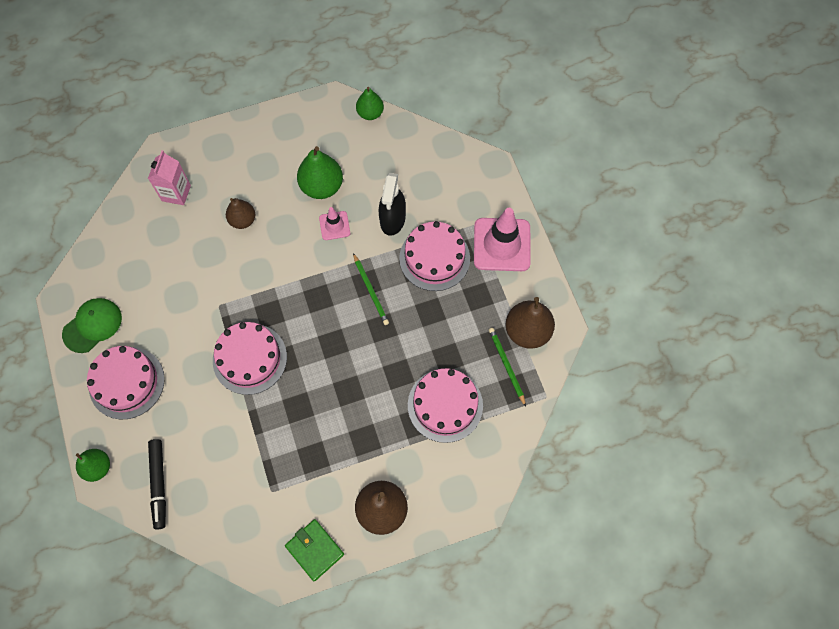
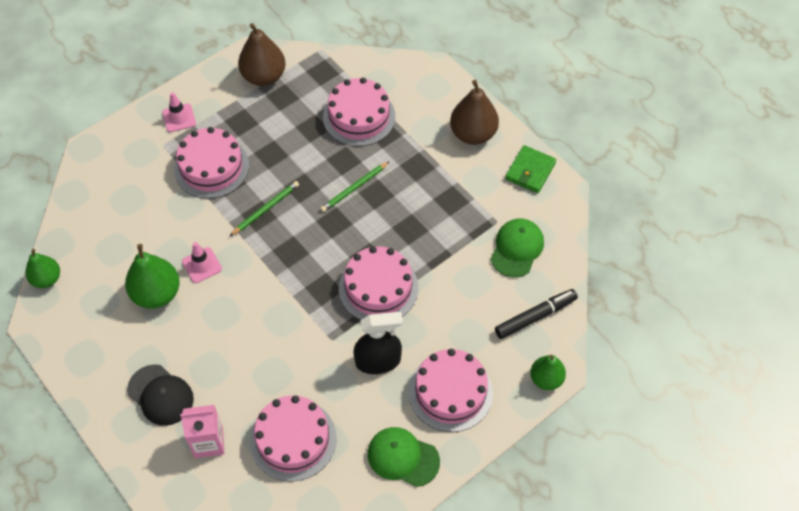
camera: 110 degrees left, 10 degrees down
(148, 251) = (293, 439): none -> pink cake
(230, 170) = (160, 395): none -> black cap
(234, 498) = (517, 248): none -> green cap
(243, 220) = (222, 356): brown pear -> none
(392, 219) = (178, 215): black spray bottle -> black spray bottle (378, 361)
(502, 245) = (179, 118): pink traffic cone -> pink traffic cone, size x0.51
(506, 366) = (303, 83): green pencil -> green pencil (354, 188)

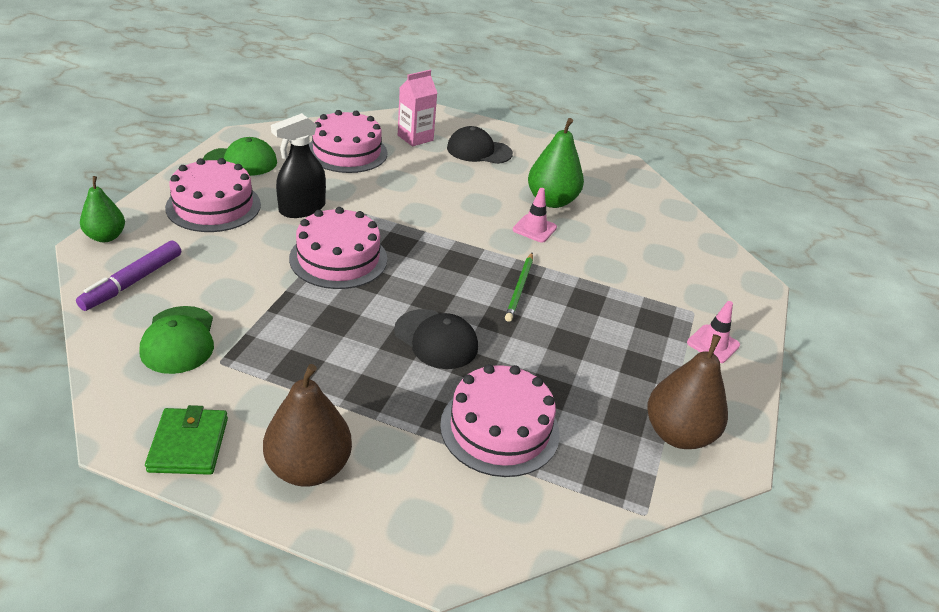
camera: 145 degrees right, 20 degrees down
(47, 279) = (652, 187): green pear -> none
(211, 167) = (618, 308): pink cake -> none
(354, 188) = (436, 339): green pencil -> black cap
(535, 317) = (132, 282): black marker -> purple marker

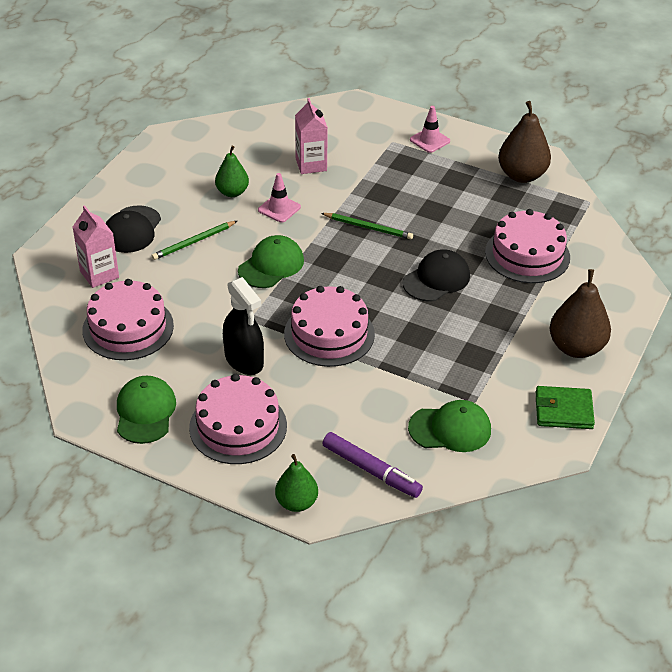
camera: 80 degrees left, 5 degrees up
(442, 224) = (271, 265): none -> green cap
(468, 181) = (194, 242): none -> green pencil
(551, 201) = (232, 192): green pear -> green pear, size x0.64
(619, 249) = (311, 165): none -> pink carton

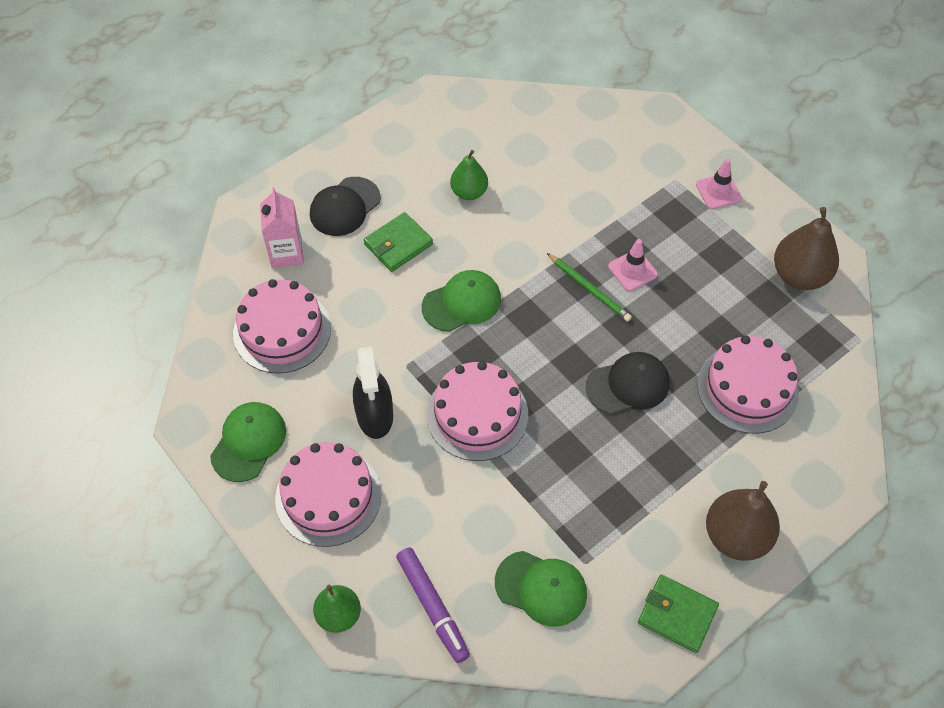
camera: 25 degrees right, 15 degrees up
(194, 242) = (398, 244): green pencil -> green wallet
(279, 208) = (507, 230): pink traffic cone -> pink traffic cone (632, 270)
(311, 165) = (570, 182): pink carton -> none

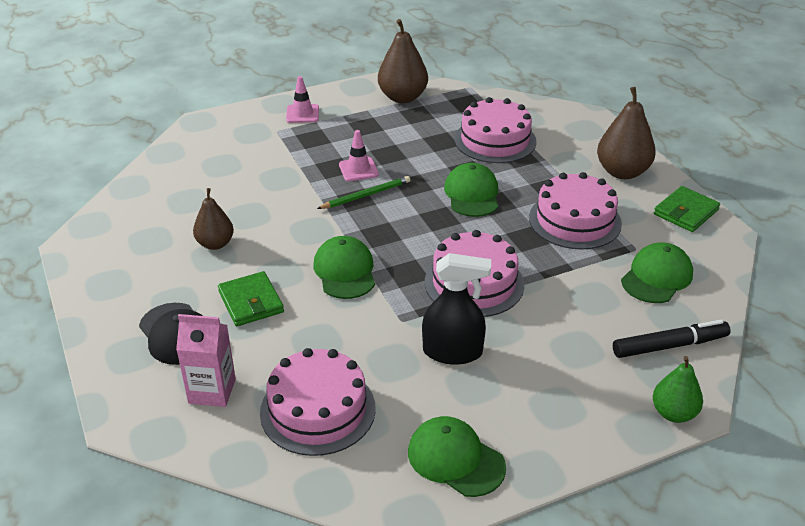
camera: 75 degrees left, 20 degrees down
(328, 496) = (539, 401): pink cake -> pink cake (575, 220)
(432, 607) = (669, 346): purple marker -> black marker
(469, 192) = (215, 244): green pear -> brown pear
(628, 385) = (472, 194): black cap -> green cap

